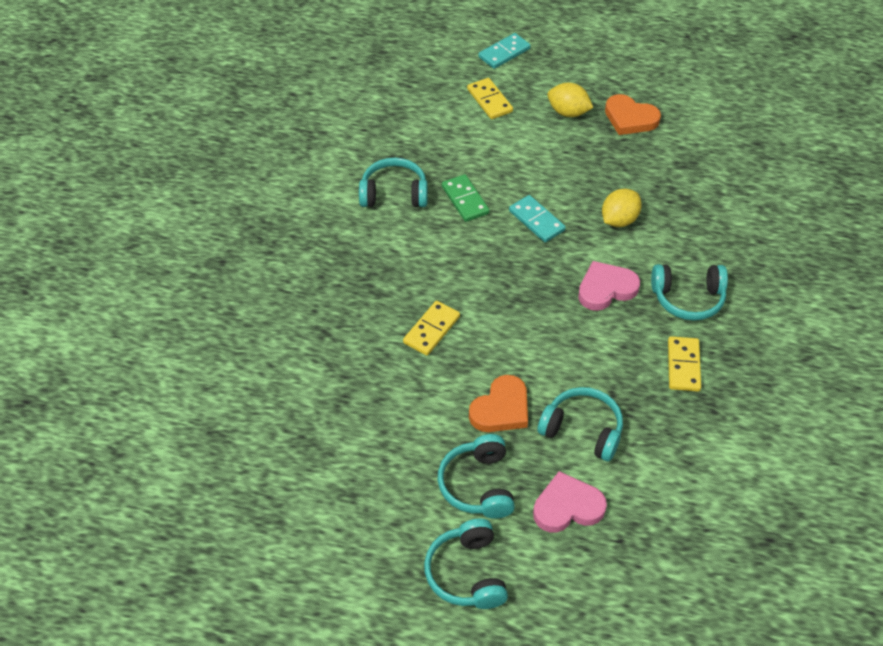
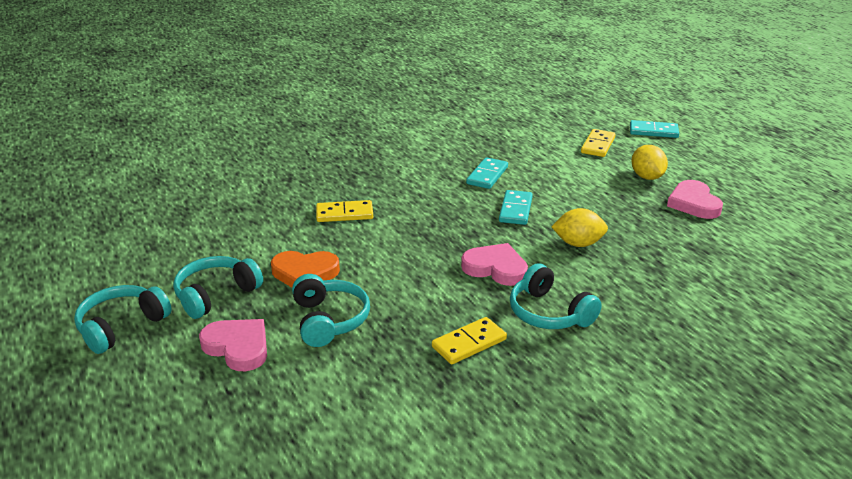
camera: 50 degrees right, 20 degrees down
(394, 193) = (449, 150): turquoise headphones -> none
(465, 200) = (487, 175): green domino -> turquoise domino
(630, 118) = (694, 203): orange heart -> pink heart

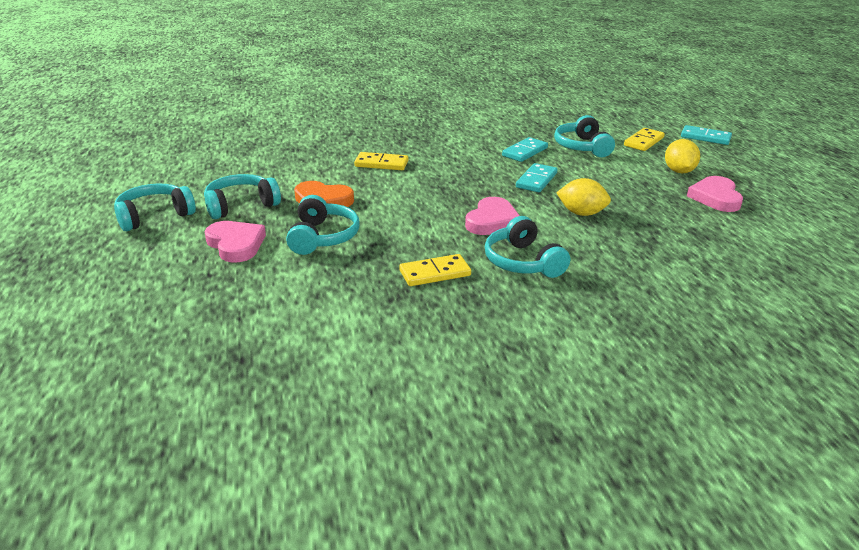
camera: 15 degrees right, 0 degrees up
(495, 268) = (492, 221): pink heart -> pink heart turned 75 degrees clockwise
(541, 161) = (582, 147): none -> turquoise headphones

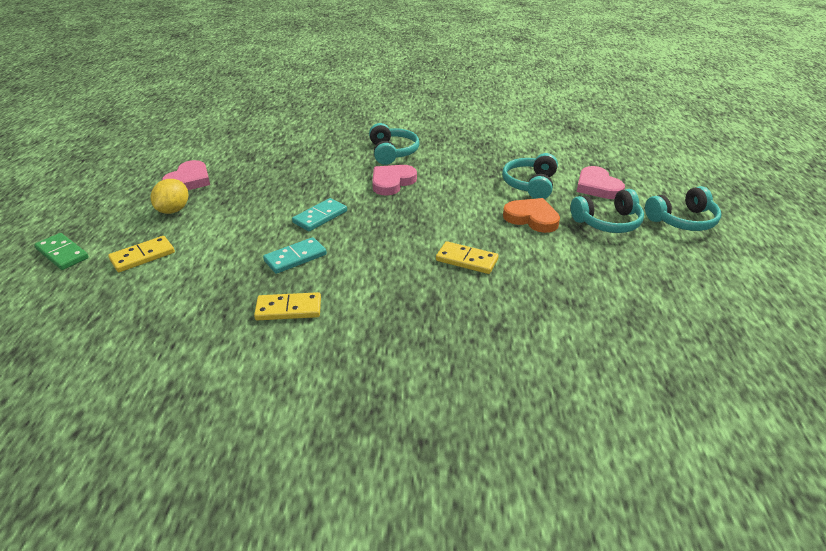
camera: 165 degrees left, 5 degrees up
(435, 273) = (454, 152): yellow domino -> yellow domino (288, 309)
(581, 213) = (315, 180): yellow lemon -> none
(582, 147) = (223, 257): turquoise headphones -> none
(705, 137) = (62, 253): turquoise domino -> green domino

